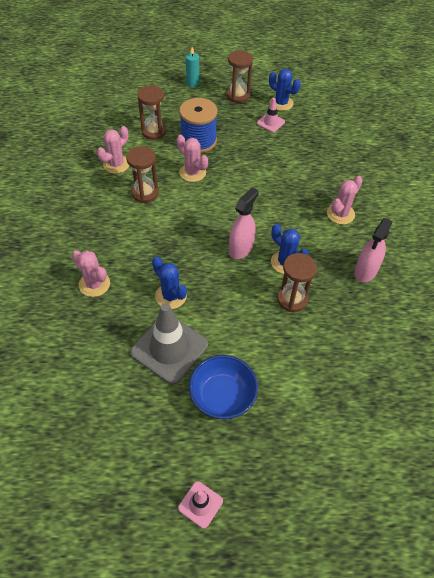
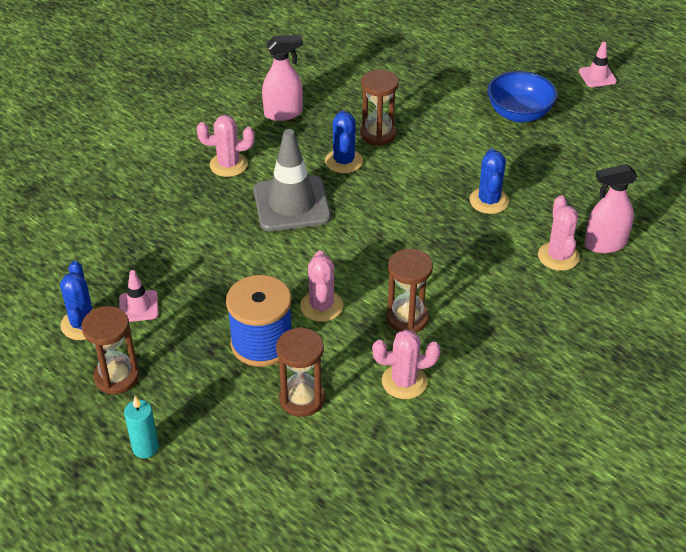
camera: 135 degrees left, 10 degrees down
(169, 348) = (531, 165): grey traffic cone -> grey traffic cone (291, 204)
(241, 248) = (371, 197): pink spray bottle -> pink spray bottle (605, 244)

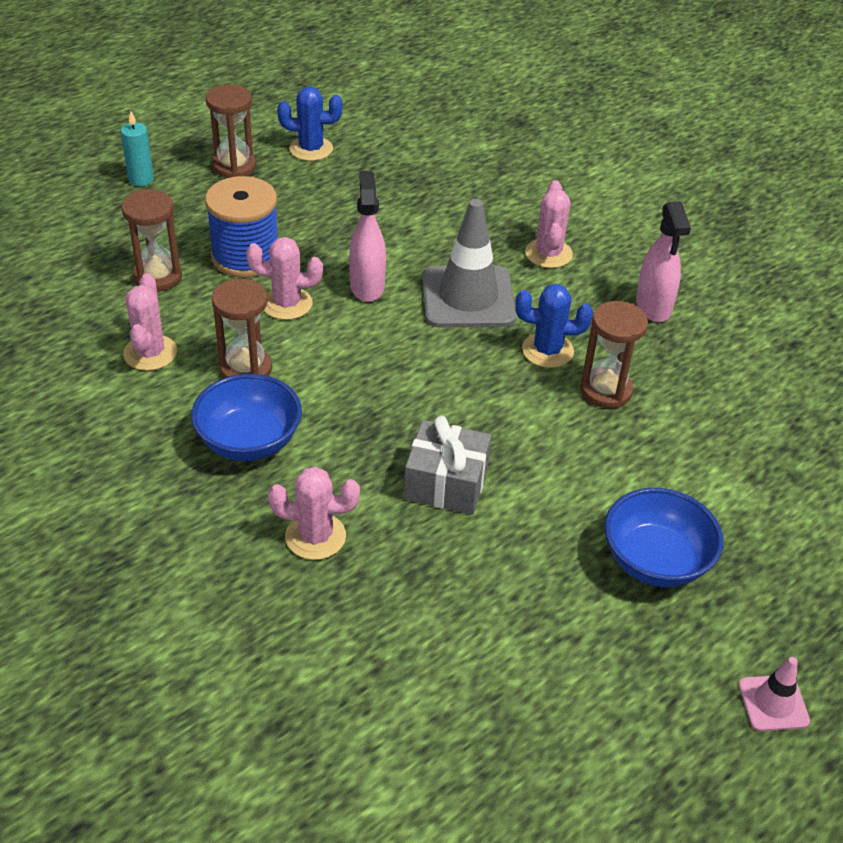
camera: 95 degrees right, 0 degrees up
(138, 306) = (325, 181): pink traffic cone -> none
(484, 303) = (249, 441): none -> blue bowl
(489, 201) = (446, 483): blue cactus -> grey gift
(605, 244) = (328, 598): pink spray bottle -> pink spray bottle (367, 286)

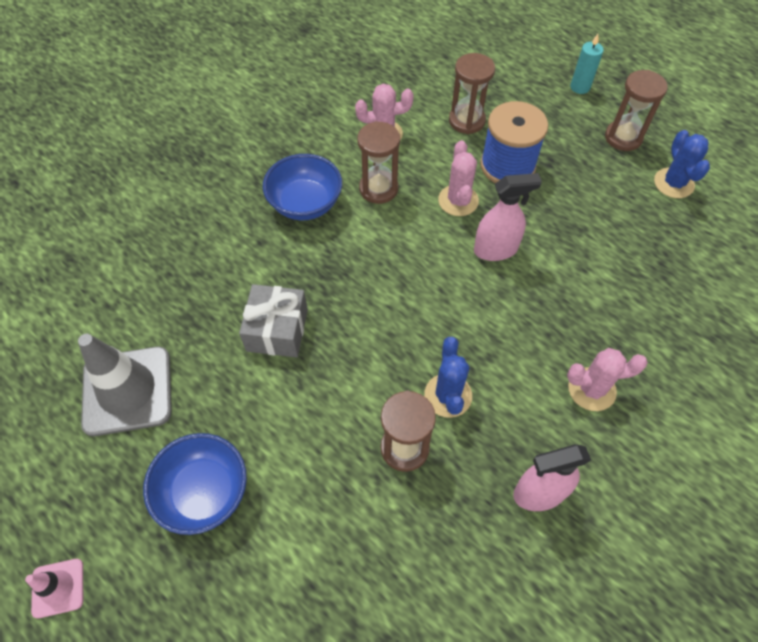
camera: 85 degrees right, 15 degrees up
(315, 536) = (220, 255): pink cactus -> none
(468, 297) = (504, 325): grey traffic cone -> grey traffic cone (127, 391)

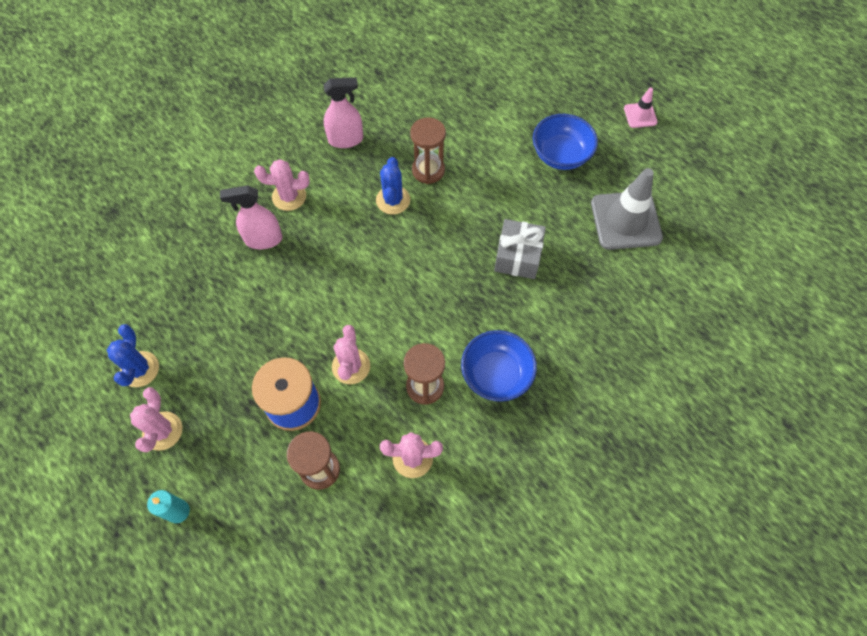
camera: 175 degrees left, 5 degrees up
(496, 249) = (329, 312): pink spray bottle -> pink spray bottle (263, 239)
(623, 137) = (162, 431): brown hourglass -> pink cactus

